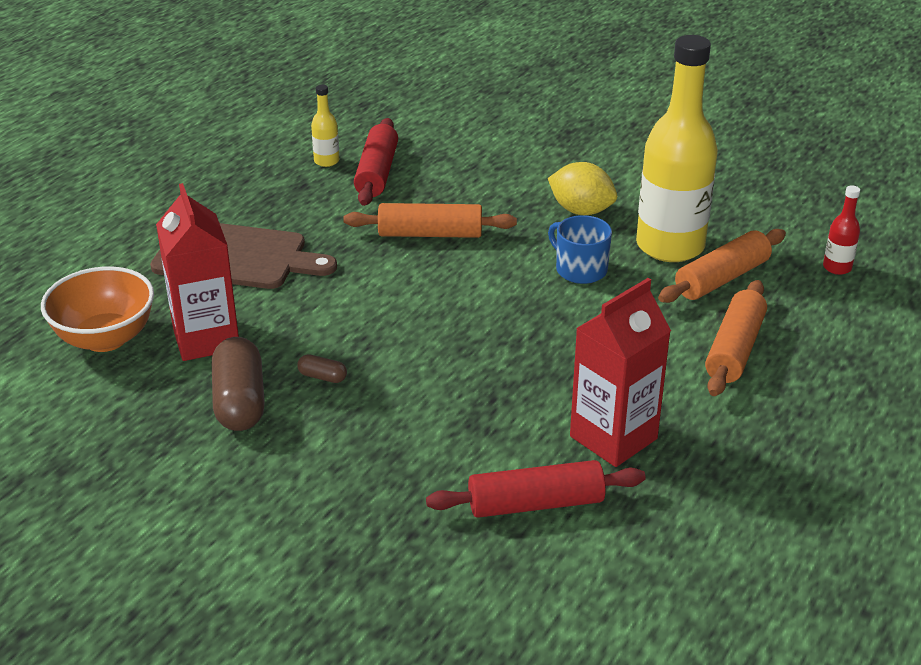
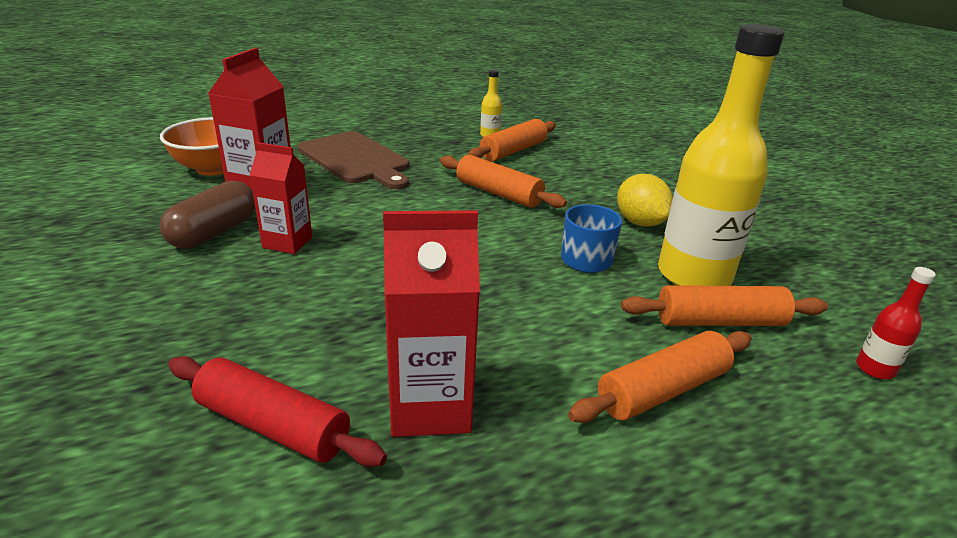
camera: 35 degrees right, 5 degrees down
(322, 377) = (287, 242): brown capsule -> red carton
(376, 173) = (513, 151): red rolling pin -> orange rolling pin

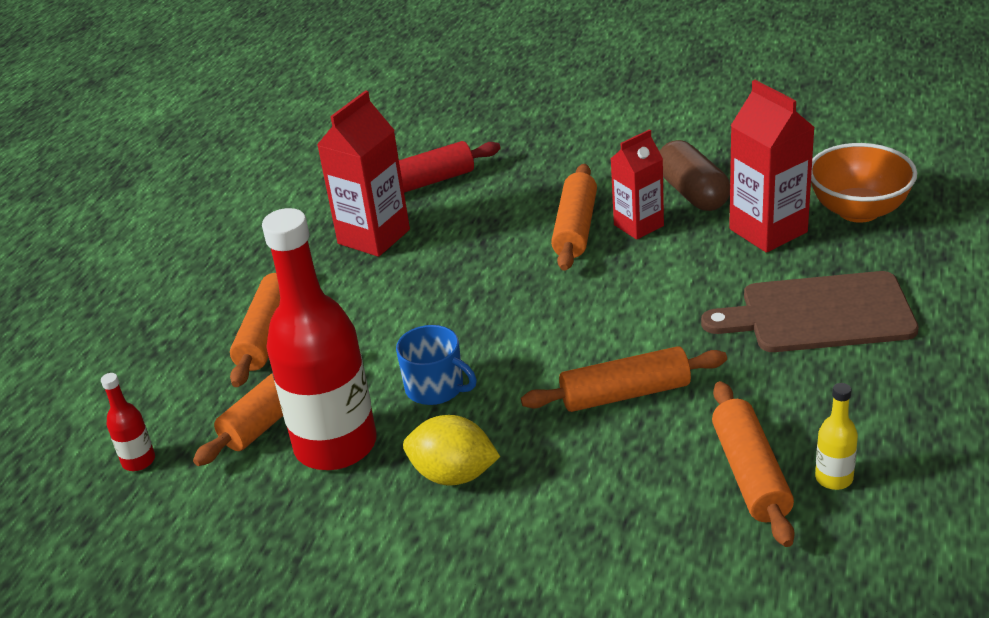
camera: 135 degrees right, 5 degrees up
(313, 271) = (575, 228): none -> orange rolling pin
(693, 275) = (335, 445): yellow bottle -> red bottle

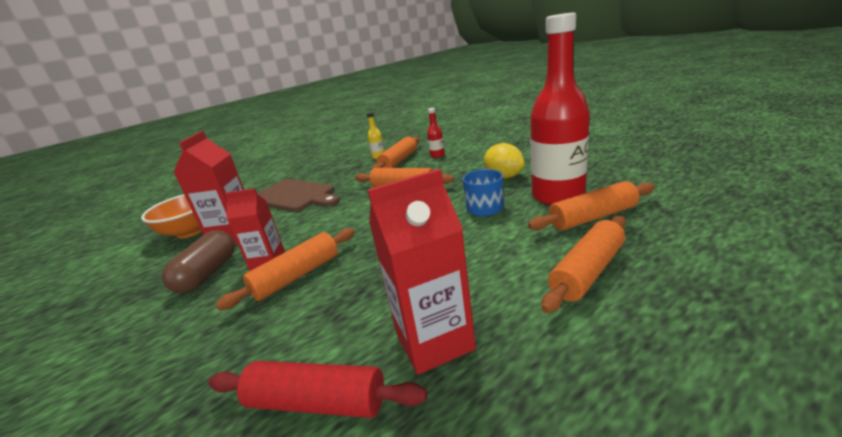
camera: 145 degrees left, 10 degrees down
(138, 461) = (704, 214): red bottle -> red bottle (437, 155)

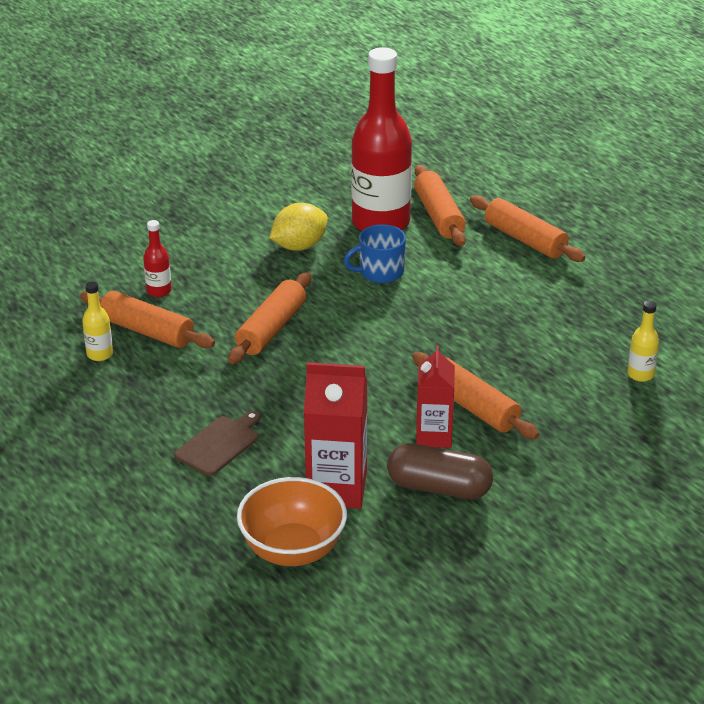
camera: 90 degrees left, 10 degrees up
(294, 196) = (219, 444): brown cutting board -> brown cutting board, size x0.56
(317, 402) = (640, 374): red rolling pin -> yellow bottle
(434, 341) = (590, 320): red carton -> none

